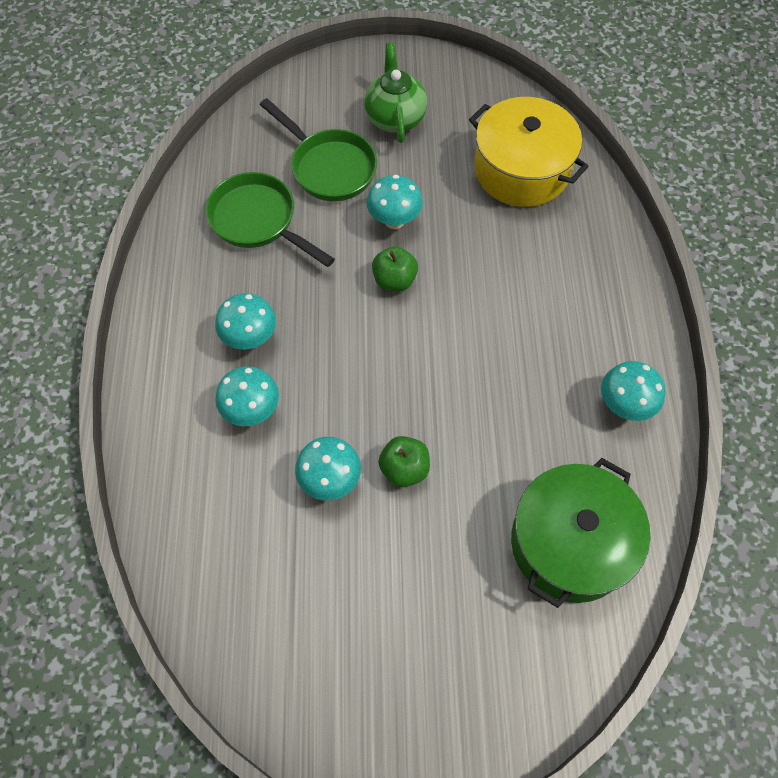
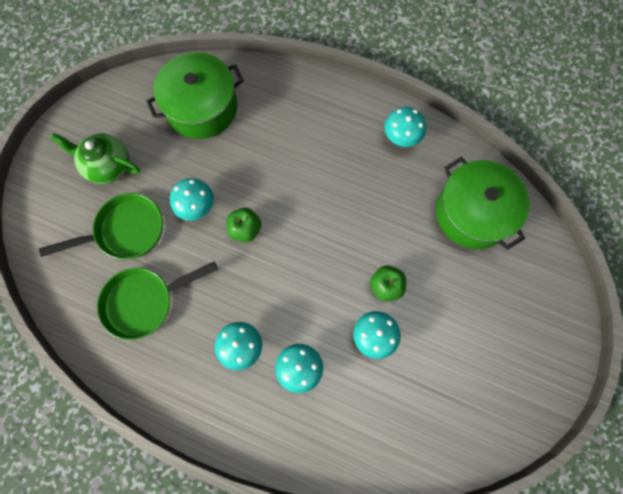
camera: 65 degrees left, 10 degrees up
(521, 170) = (202, 108): yellow pot -> green pot

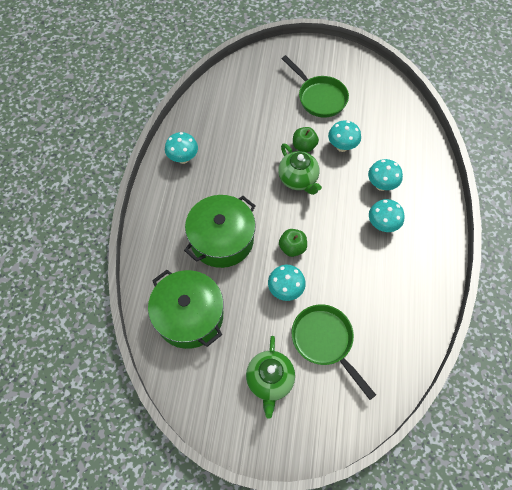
camera: 105 degrees left, 10 degrees down
(144, 302) = (377, 304): green pan -> green pan (319, 97)
(336, 263) = (298, 179): none -> green teapot
(473, 213) = (232, 105): green pot -> green pot (222, 239)

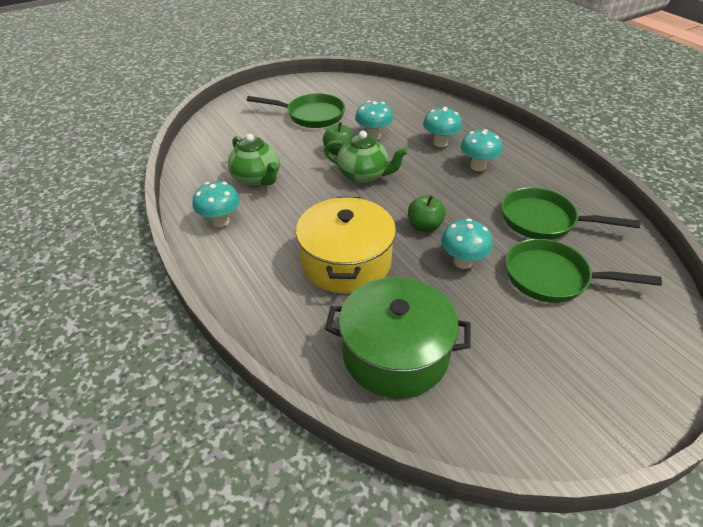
camera: 40 degrees left, 20 degrees down
(222, 239) = (346, 262): green pot -> yellow pot
(270, 380) = (553, 349): green teapot -> green teapot (257, 179)
(371, 300) = (543, 221): none -> green pan

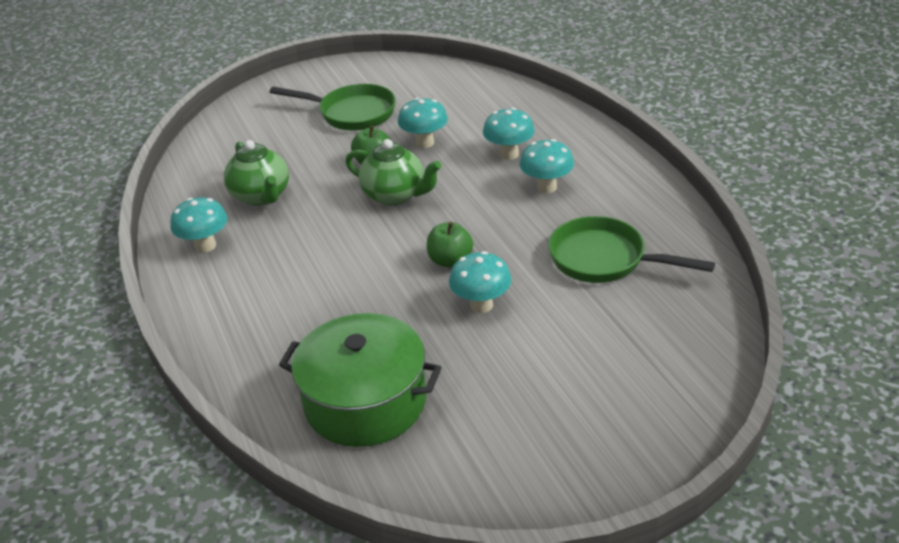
camera: 10 degrees right, 5 degrees down
(346, 262) = (340, 299): yellow pot -> none
(553, 278) = (585, 328): green pan -> none

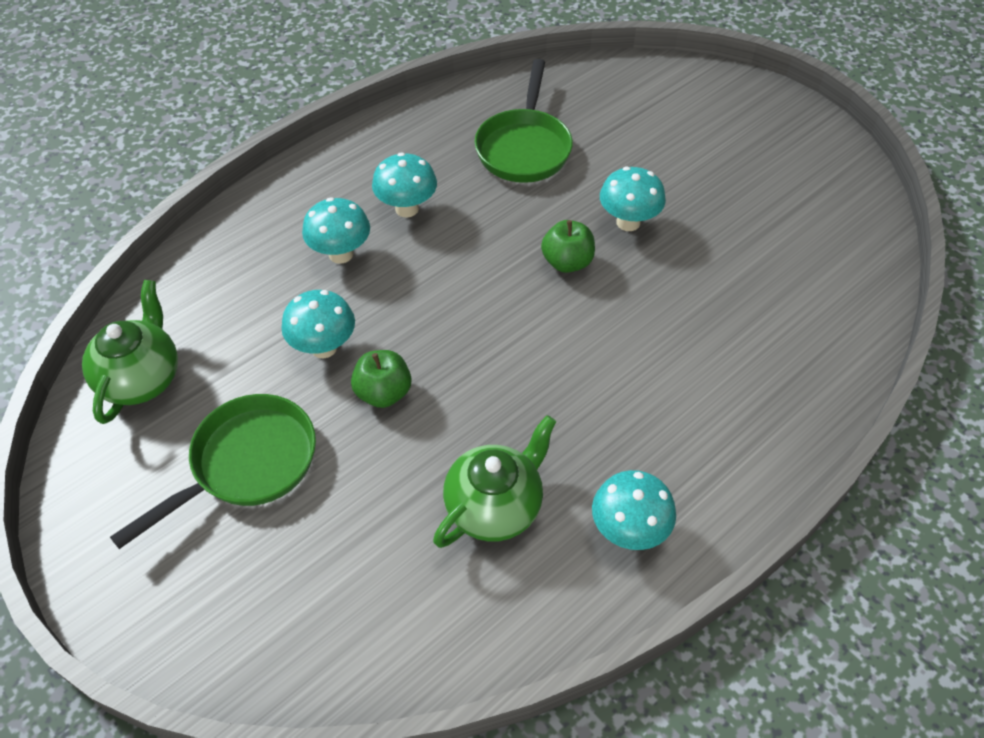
camera: 110 degrees left, 15 degrees up
(352, 113) = (246, 464): green pan -> green pan turned 45 degrees clockwise
(365, 402) = (799, 275): green pot -> none
(395, 195) = (455, 346): green teapot -> green teapot (141, 379)

